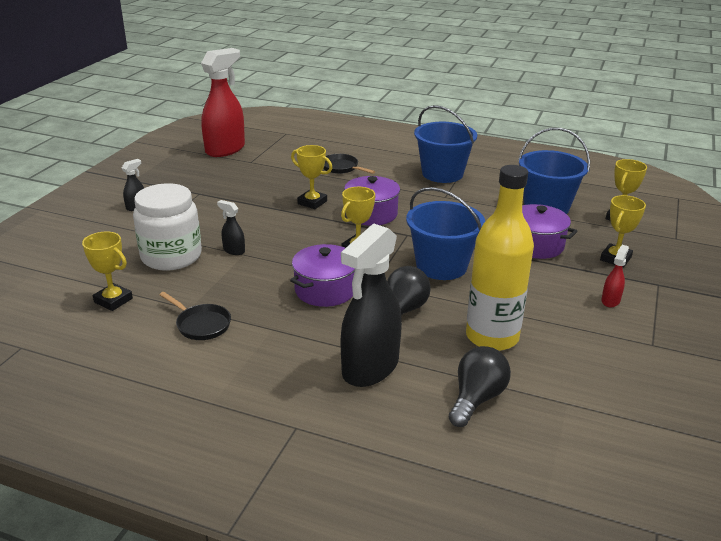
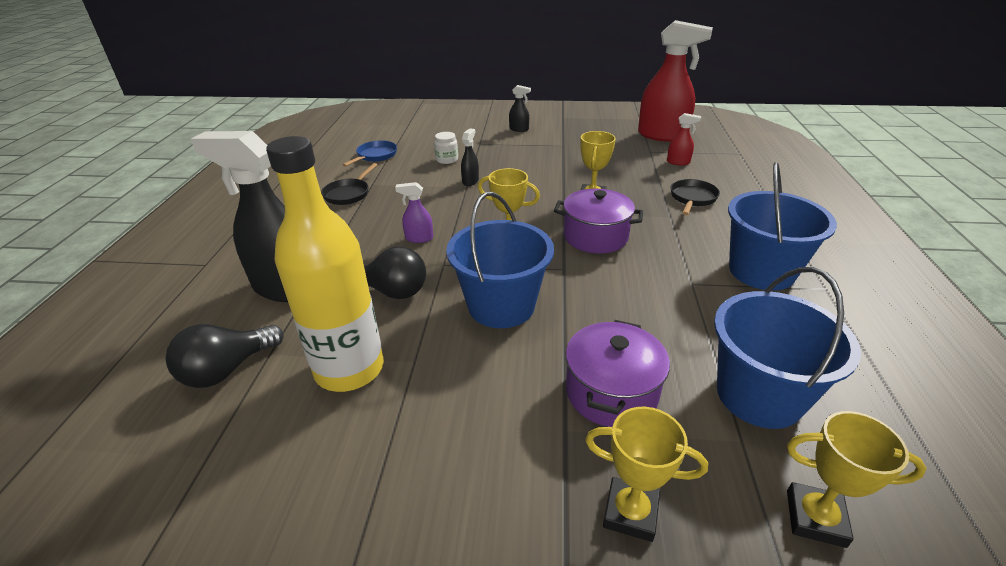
camera: 75 degrees right, 5 degrees up
(113, 300) = (375, 156): yellow trophy -> blue pan
(171, 256) = (447, 160): white jar -> white jar, size x0.43
(325, 290) = (419, 238): purple pot -> purple spray bottle
(476, 398) = (227, 370): black light bulb -> black light bulb turned 120 degrees clockwise
(610, 301) = (475, 506): red spray bottle -> red spray bottle (678, 162)

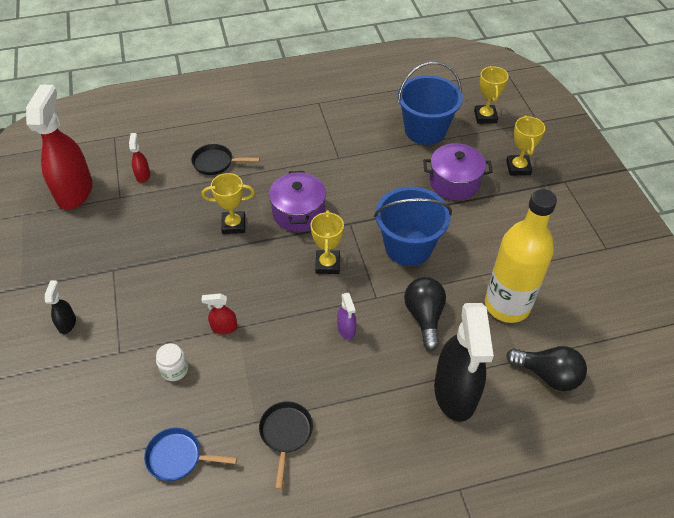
camera: 110 degrees left, 15 degrees up
(348, 194) = (286, 434): black pan -> black pan turned 90 degrees counterclockwise
(470, 181) = (224, 327): black spray bottle -> red spray bottle
(761, 271) = (310, 127): blue bucket -> none

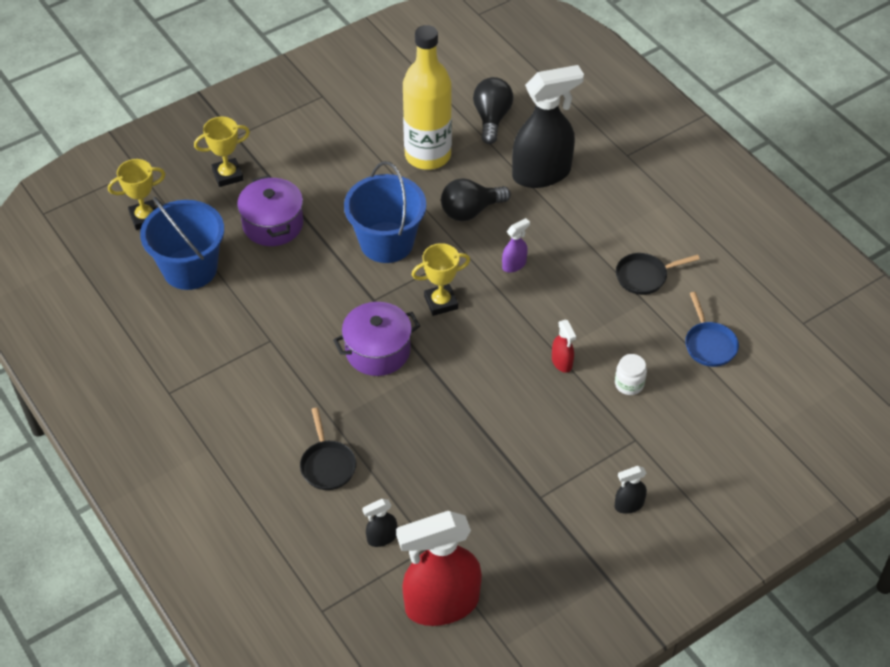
camera: 110 degrees left, 0 degrees up
(143, 175) = (381, 538): red spray bottle -> black spray bottle
(233, 225) = (423, 406): yellow trophy -> none

